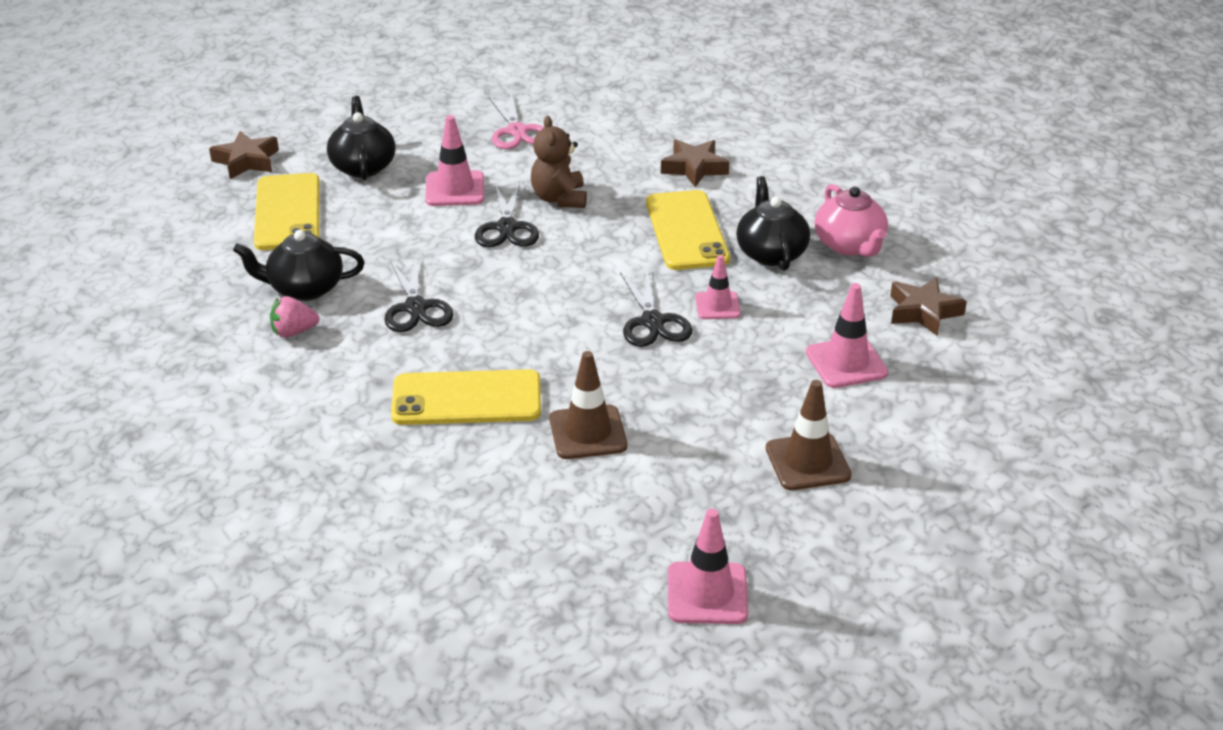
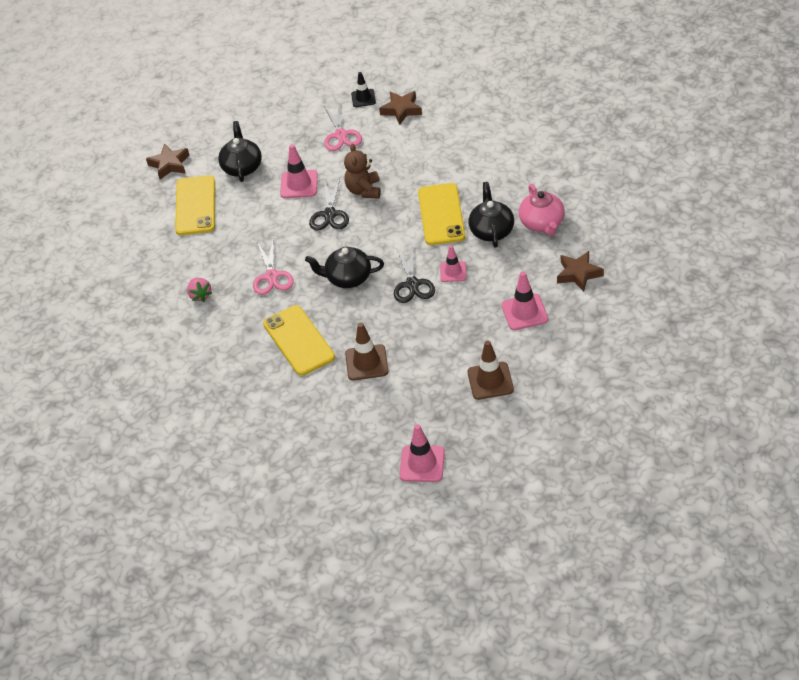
camera: 10 degrees right, 10 degrees up
(294, 332) = (200, 295): pink strawberry -> pink strawberry turned 105 degrees counterclockwise
(304, 288) = (206, 263): black teapot -> black teapot (348, 278)
(416, 307) = (272, 276): black scissors -> pink scissors
(466, 399) = (299, 340): yellow phone -> yellow phone turned 60 degrees clockwise
(547, 90) = (363, 98): none -> black traffic cone
(694, 168) = (452, 163): brown star -> brown star (401, 110)

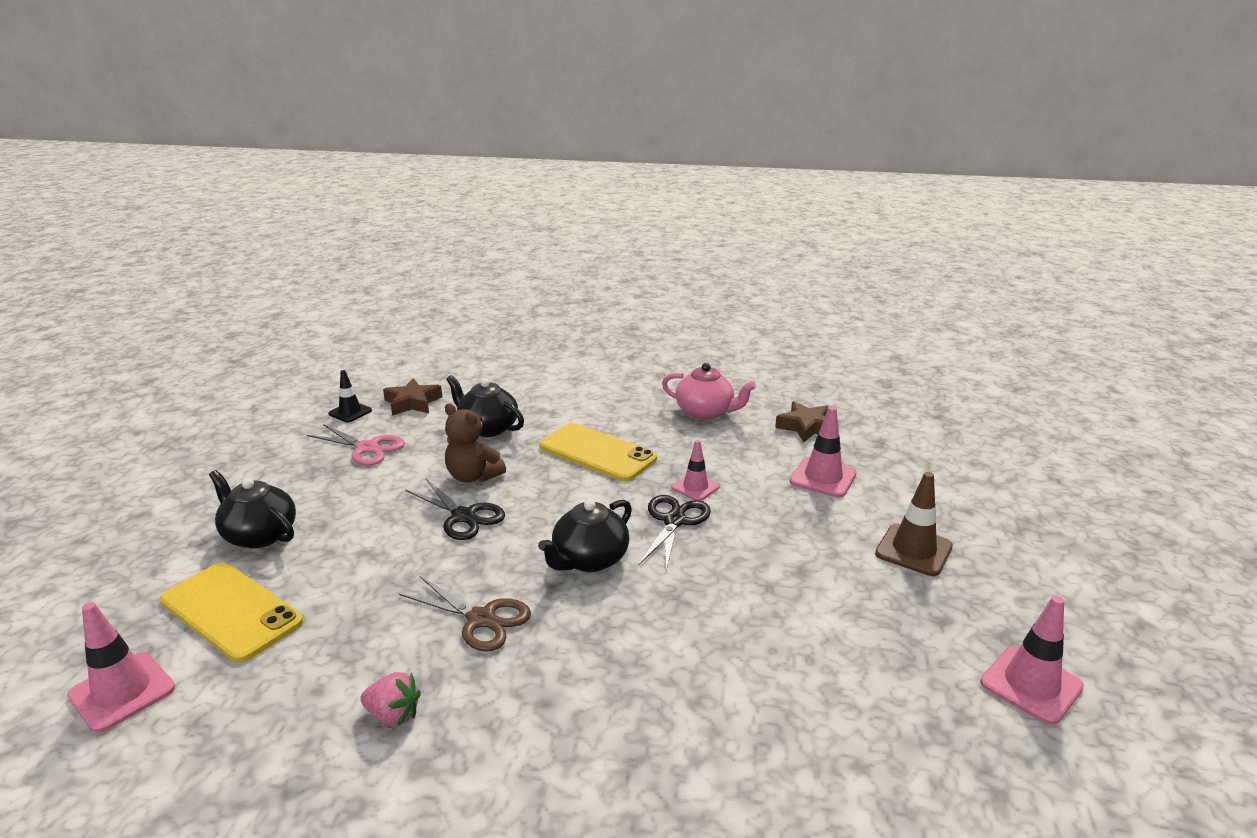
camera: 55 degrees left, 20 degrees down
(169, 164) = (117, 590): brown star -> none
(272, 276) = (481, 619): pink scissors -> brown scissors
(299, 184) = (375, 511): pink traffic cone -> pink traffic cone (122, 692)
(299, 340) = (639, 665): yellow phone -> none
(366, 363) = (765, 627): brown traffic cone -> none
(412, 284) = (674, 521): black scissors -> black scissors turned 105 degrees counterclockwise
(491, 231) = (670, 439): black teapot -> black teapot (487, 428)

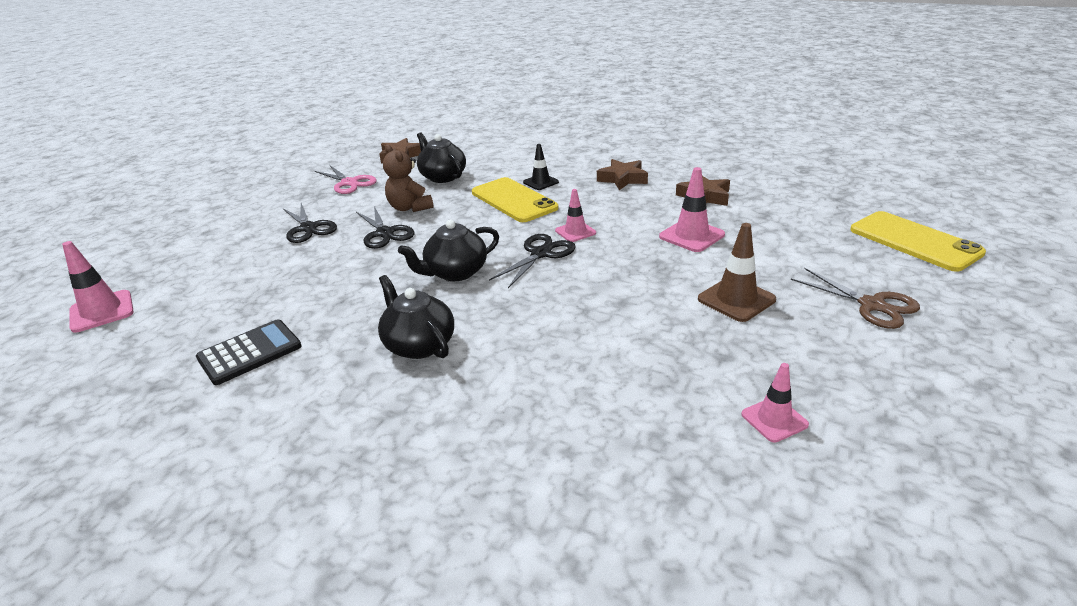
camera: 20 degrees right, 5 degrees up
(231, 611) = (195, 274): yellow phone -> yellow phone (914, 241)
(259, 535) = (243, 230): black teapot -> black teapot (419, 345)
(350, 412) = (354, 159): black traffic cone -> black traffic cone (541, 182)
(353, 521) = (308, 228): none -> black scissors
(393, 715) = (250, 352): pink strawberry -> black calculator
(481, 619) = (350, 301): brown scissors -> brown scissors (872, 305)
(705, 412) = (623, 179): pink teapot -> brown star
(1031, 685) = (774, 419): pink traffic cone -> pink traffic cone, size x0.66

